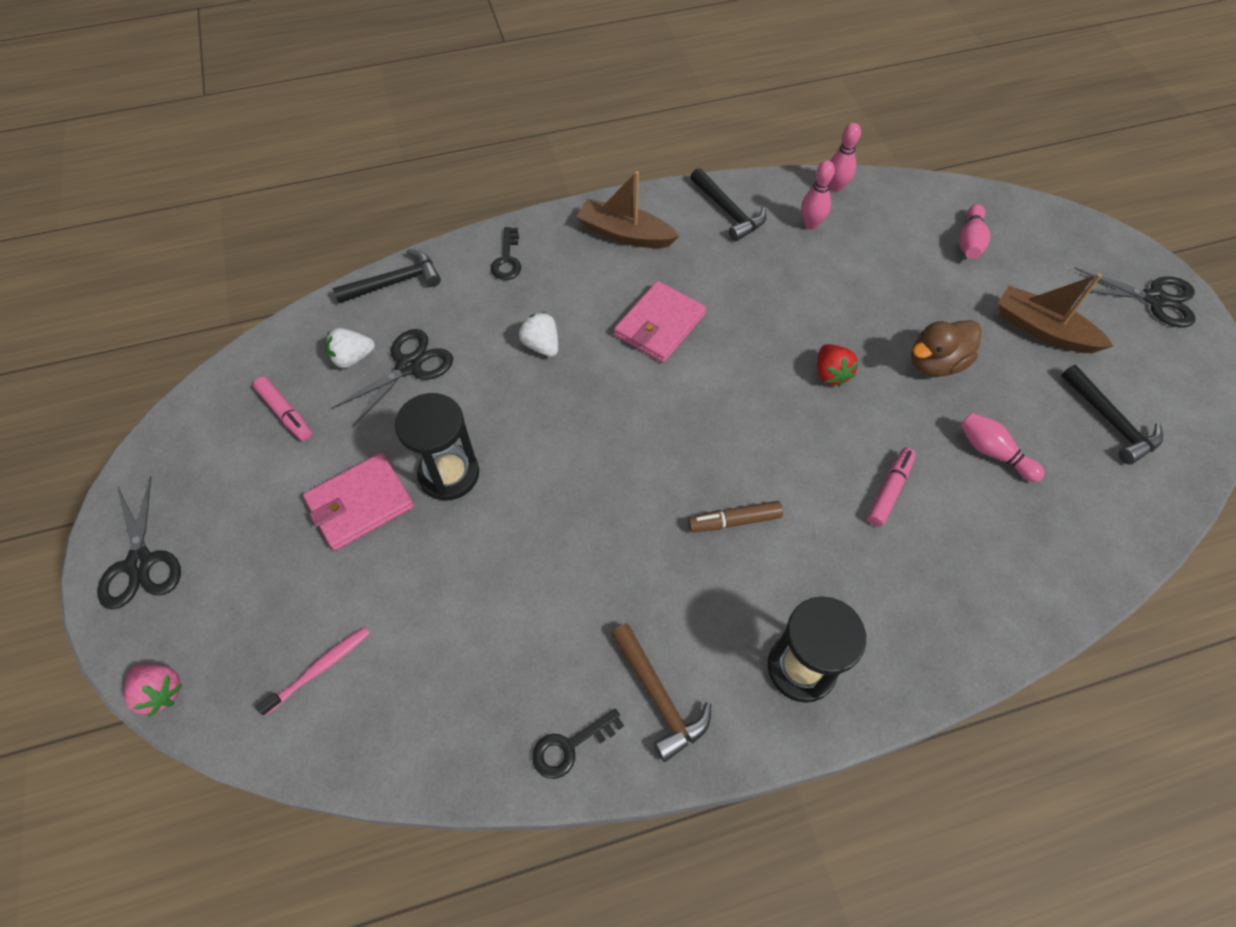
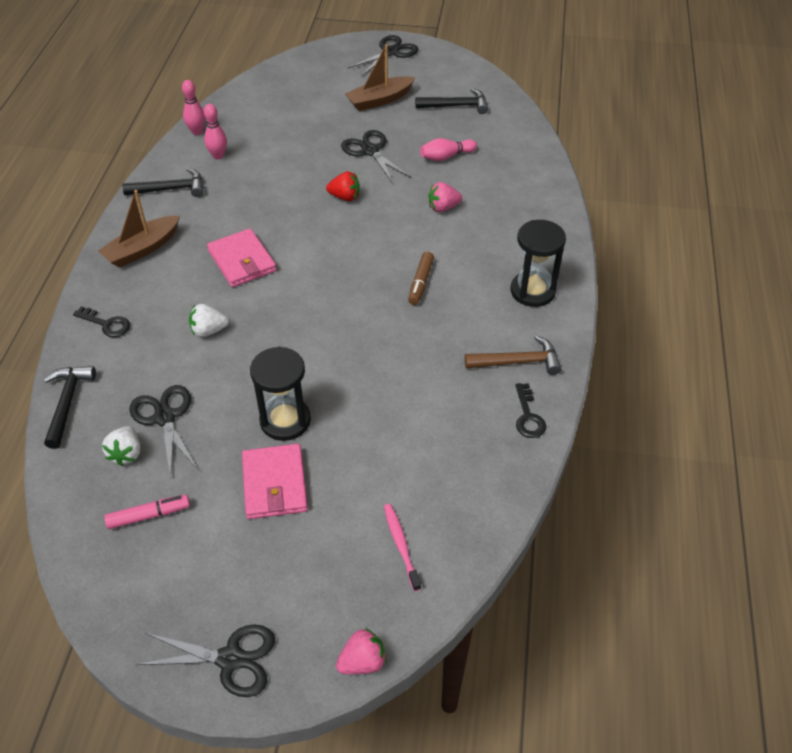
camera: 65 degrees left, 10 degrees down
(889, 490) = (443, 207): pink marker -> pink strawberry
(935, 363) = (370, 151): brown duck -> black scissors
(969, 241) = (293, 97): pink bowling pin -> none

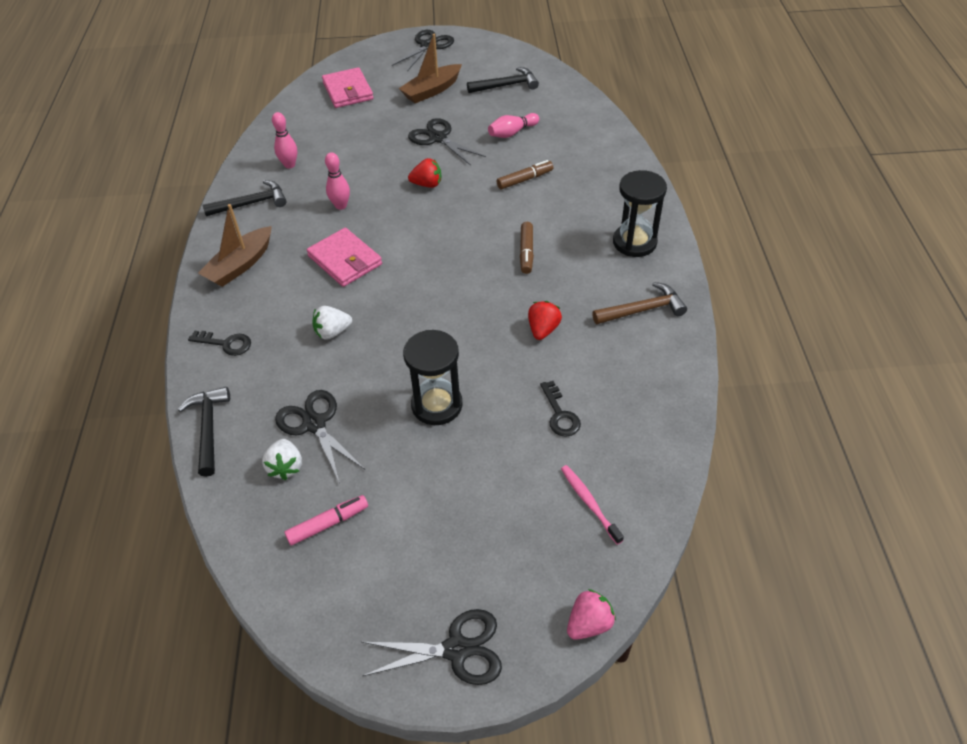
camera: 10 degrees left, 0 degrees up
(197, 132) = (261, 145): pink bowling pin -> pink bowling pin (341, 206)
(274, 484) = (446, 468): pink wallet -> pink wallet (348, 91)
(412, 364) = (543, 329): none -> red strawberry
(443, 207) = (525, 179): pink strawberry -> brown marker
(528, 416) = (669, 358): black key -> black key (560, 414)

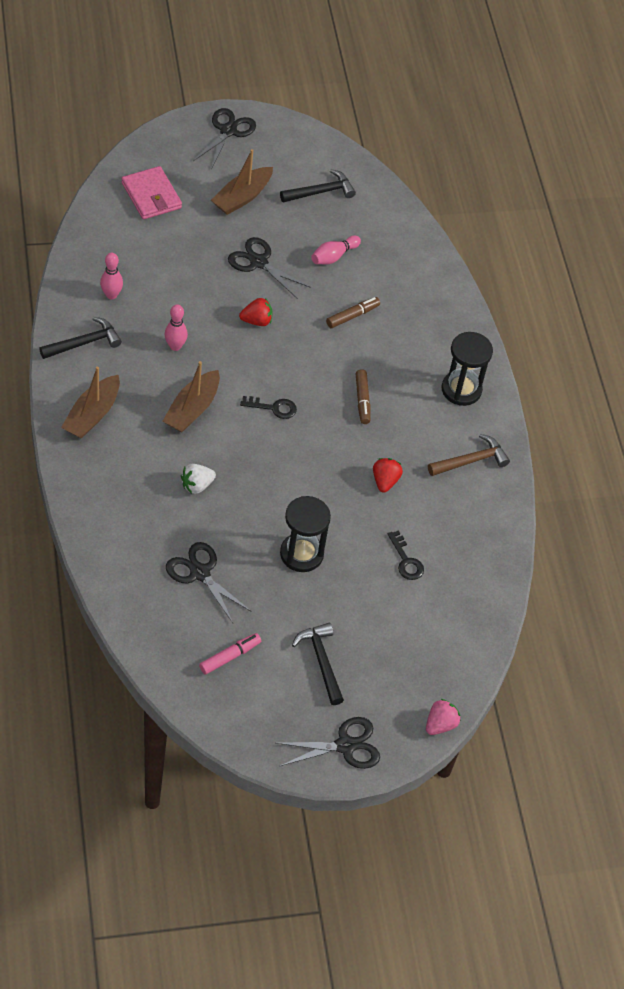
camera: 15 degrees left, 5 degrees up
(209, 428) = (109, 578): black hammer -> black hammer (321, 661)
(226, 343) = (101, 498): black key -> black key (273, 408)
(286, 467) = (184, 611): white strawberry -> none
(345, 260) = (192, 409): pink wallet -> brown boat
(589, 503) = (435, 635): pink toothbrush -> none

